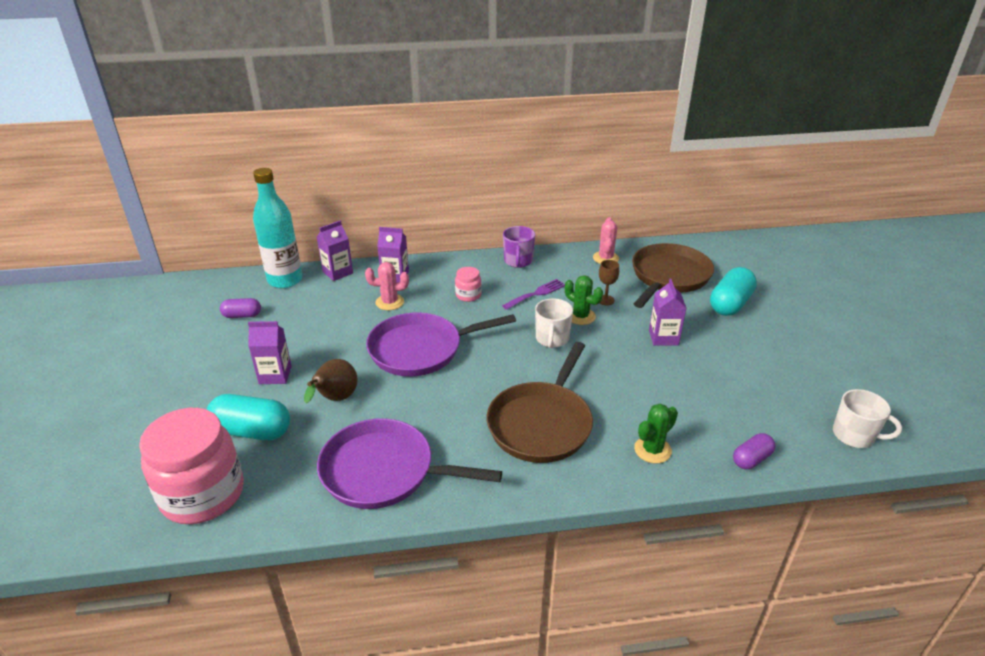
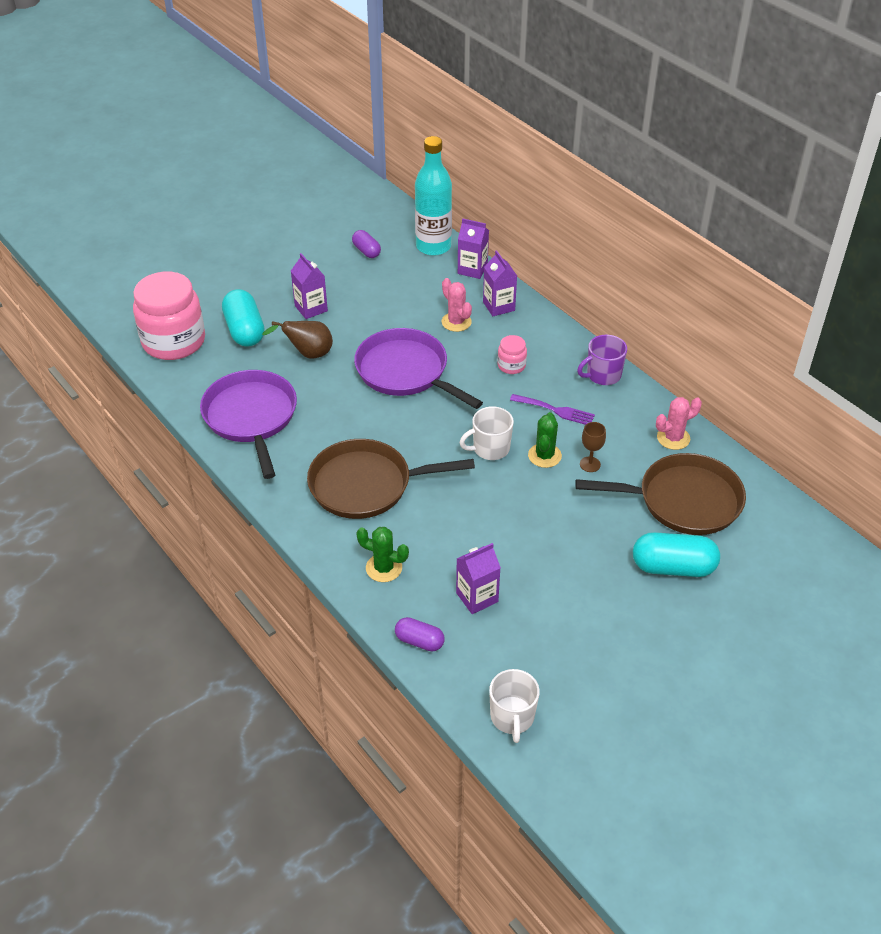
camera: 60 degrees right, 10 degrees up
(663, 337) = (560, 528): purple carton -> purple carton (477, 597)

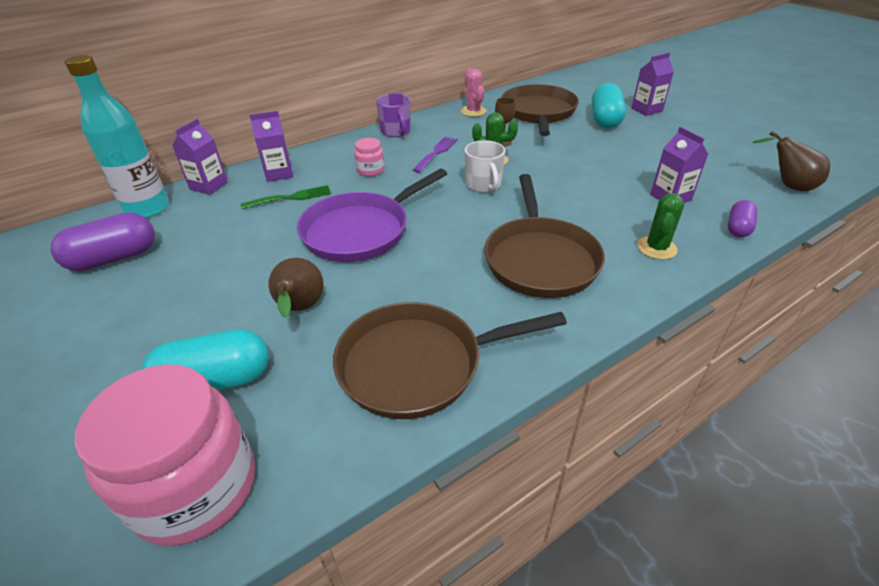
camera: 85 degrees left, 5 degrees down
(251, 417) = (417, 365): purple pan -> brown pan
(311, 308) = (203, 308): purple carton -> purple carton (646, 110)
(366, 251) = (114, 258): purple capsule -> purple capsule, size x1.74
(456, 322) = (291, 197): pink cactus -> green fork
(512, 717) = (788, 186): white mug -> brown pear

